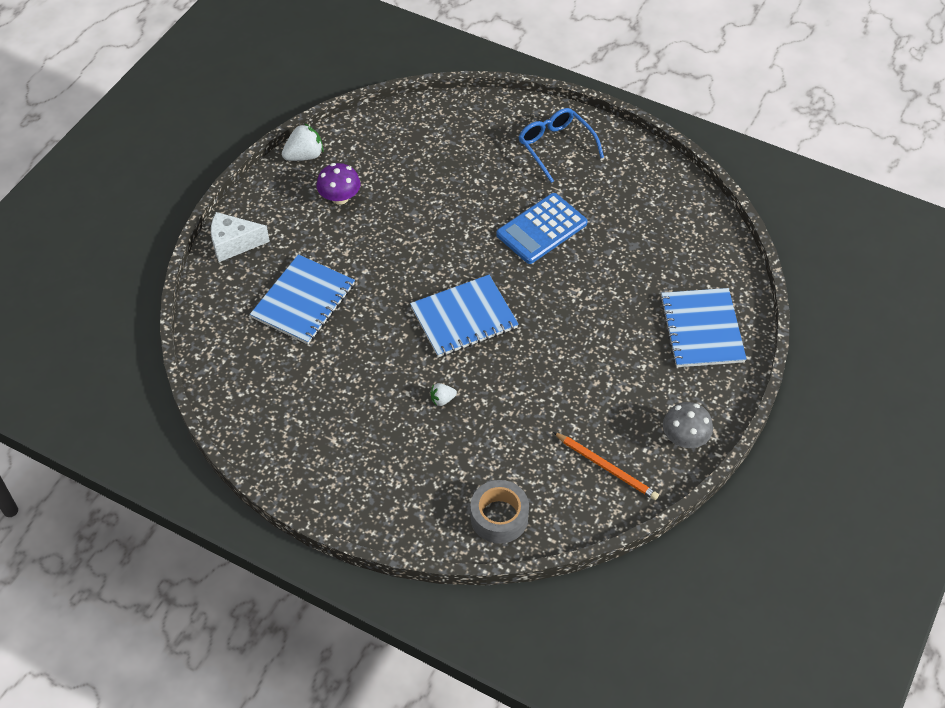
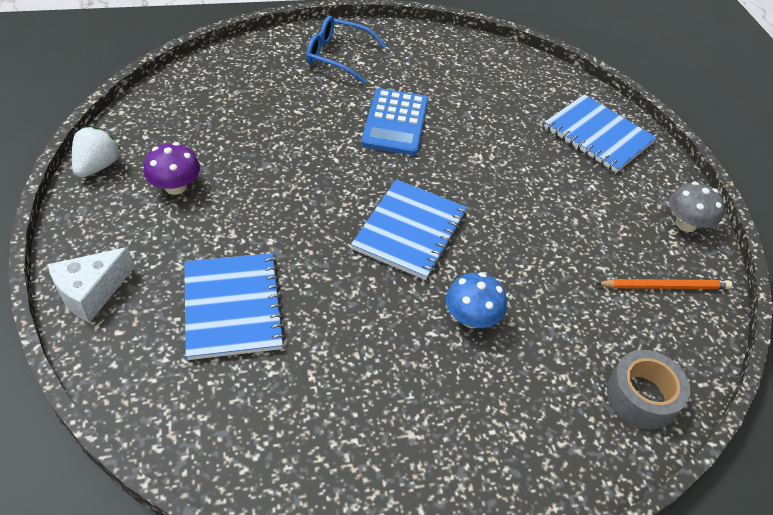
camera: 45 degrees left, 5 degrees down
(442, 399) = (471, 318): white strawberry -> blue mushroom

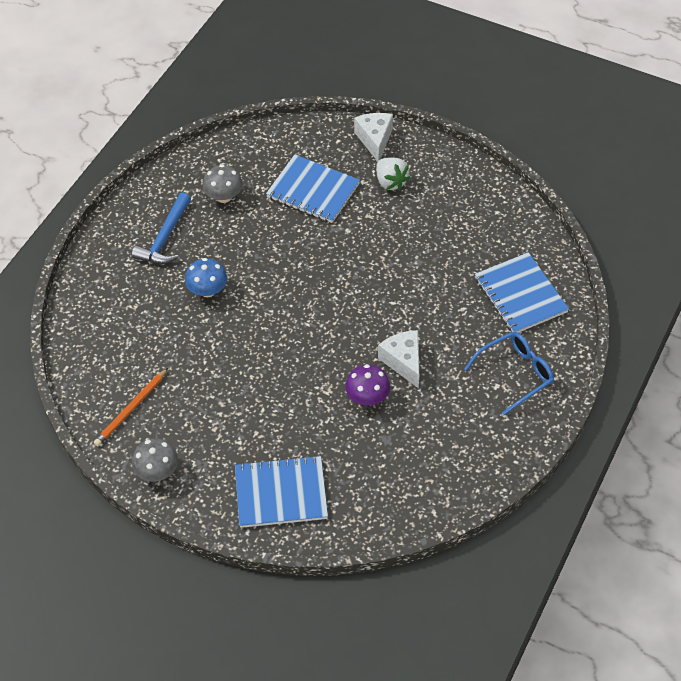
camera: 135 degrees right, 5 degrees up
(98, 166) = (482, 178): white strawberry -> white strawberry (390, 182)
(175, 186) = (433, 207): purple mushroom -> purple mushroom (367, 397)
(319, 400) = (224, 196): none -> grey mushroom
(395, 122) = (403, 362): blue calculator -> white cheese
(410, 231) = (295, 303): blue notebook -> blue notebook (520, 295)
(445, 420) = (165, 238): none -> blue hammer
(642, 396) = (90, 332): grey tape -> none

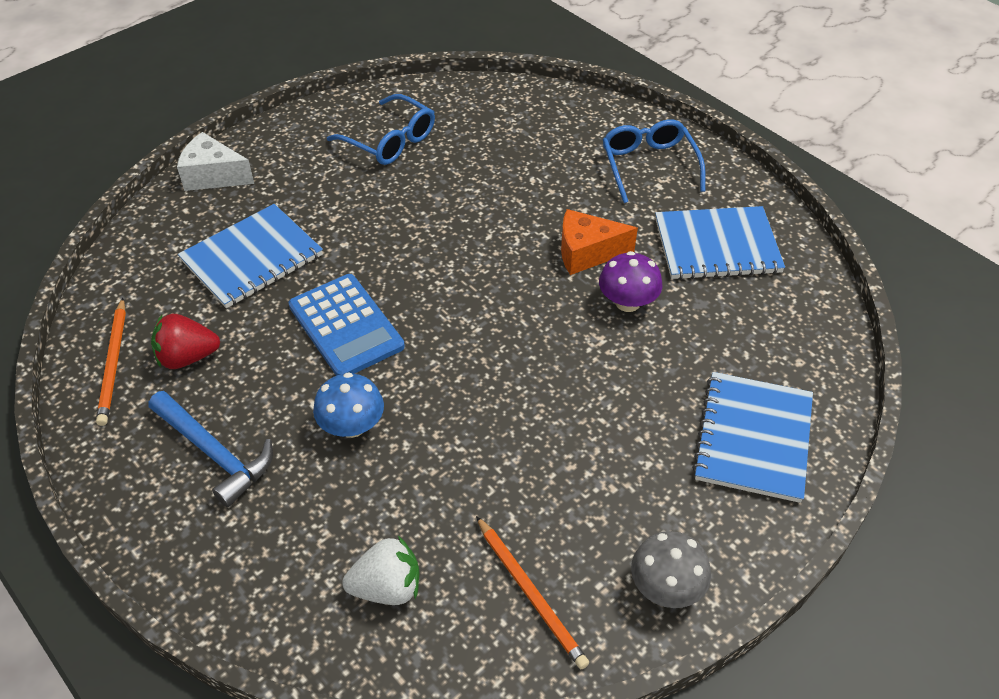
camera: 70 degrees left, 5 degrees down
(205, 167) = (113, 363): none -> orange pencil
(224, 196) = (187, 357): grey mushroom -> red strawberry
(279, 258) = (346, 326): none -> blue calculator
(390, 182) = (294, 182): white strawberry -> white strawberry (387, 587)
(403, 362) = (587, 253): white cheese -> orange cheese
(459, 215) = (390, 141): none -> blue glasses
(520, 295) = (538, 129): blue notebook -> blue notebook (717, 246)

